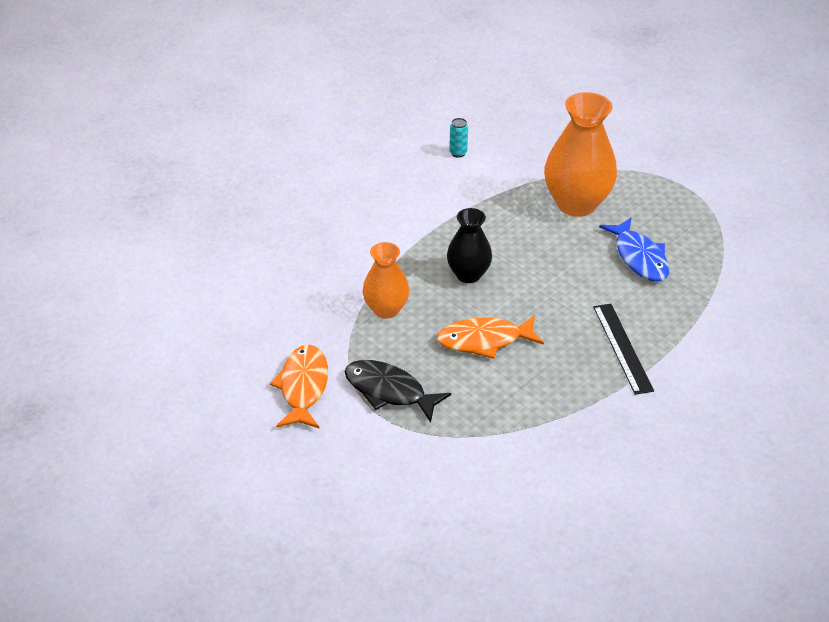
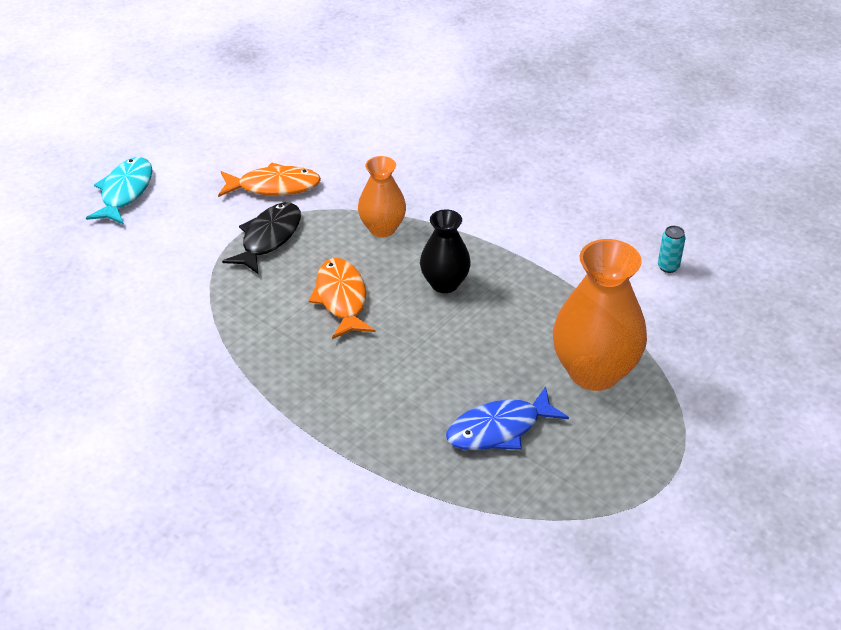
camera: 85 degrees right, 0 degrees up
(286, 518) = (125, 192): none -> turquoise fish
(622, 347) = (336, 408): black ruler -> none

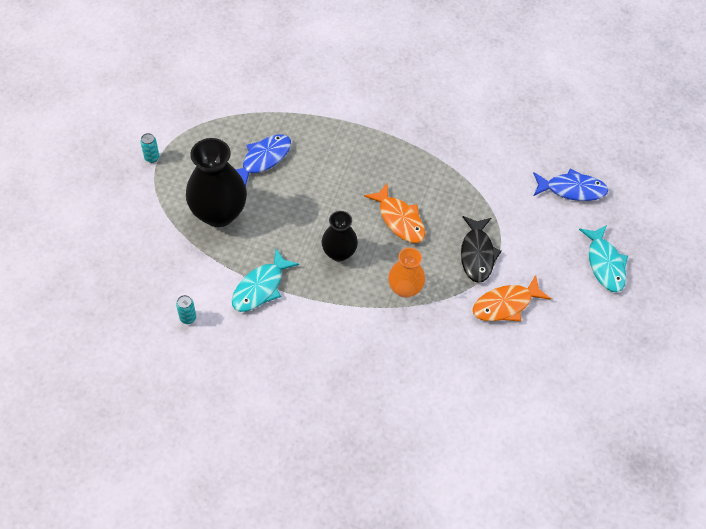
camera: 155 degrees right, 15 degrees up
(85, 272) = (572, 189): none -> blue fish
(564, 274) = (260, 287): none -> turquoise fish
(594, 372) = (219, 213): orange vase -> black vase
(682, 481) = (152, 158): none -> turquoise can

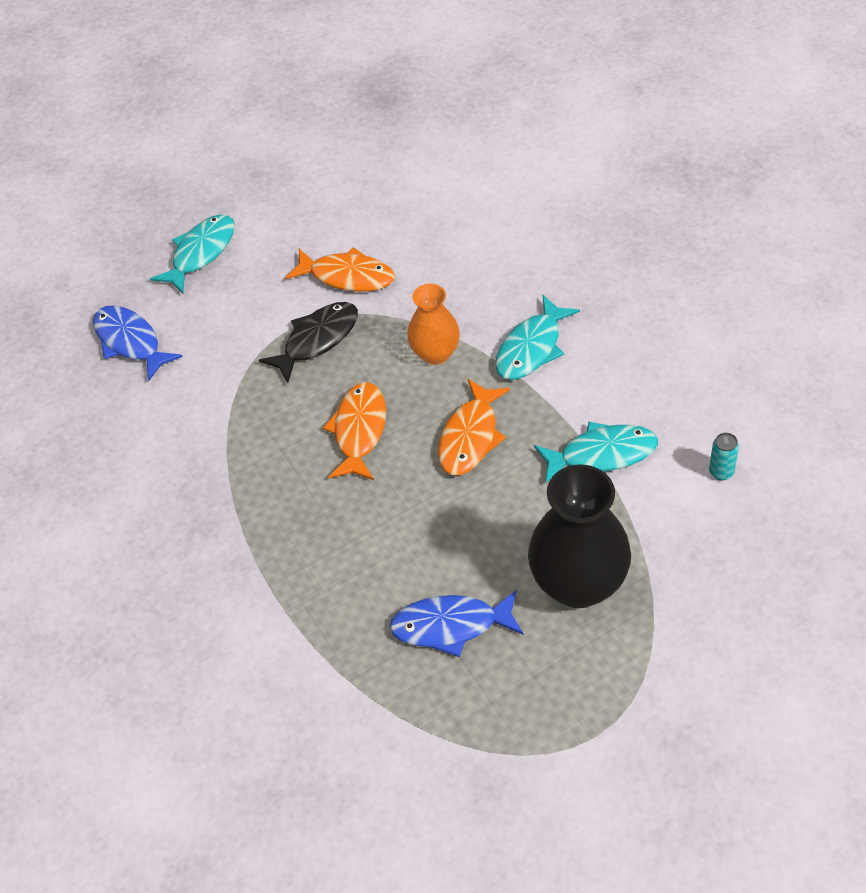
camera: 130 degrees left, 5 degrees down
(152, 158) = (611, 739): turquoise can -> none
(339, 253) = (470, 437): black vase -> orange fish
(354, 327) = (531, 348): none -> turquoise fish

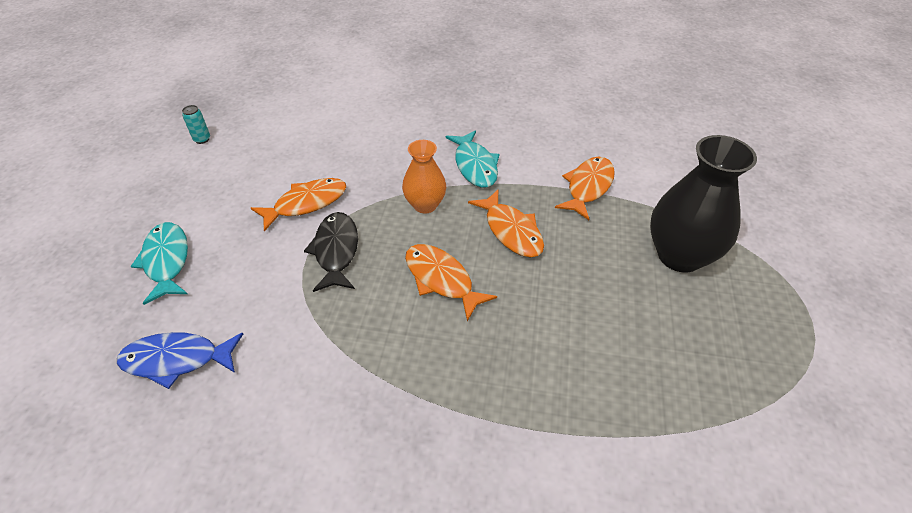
camera: 55 degrees left, 5 degrees down
(451, 626) = (662, 339): blue fish -> none
(602, 454) = (588, 187): turquoise fish -> orange fish
(721, 472) = (648, 154): turquoise can -> turquoise can (202, 139)

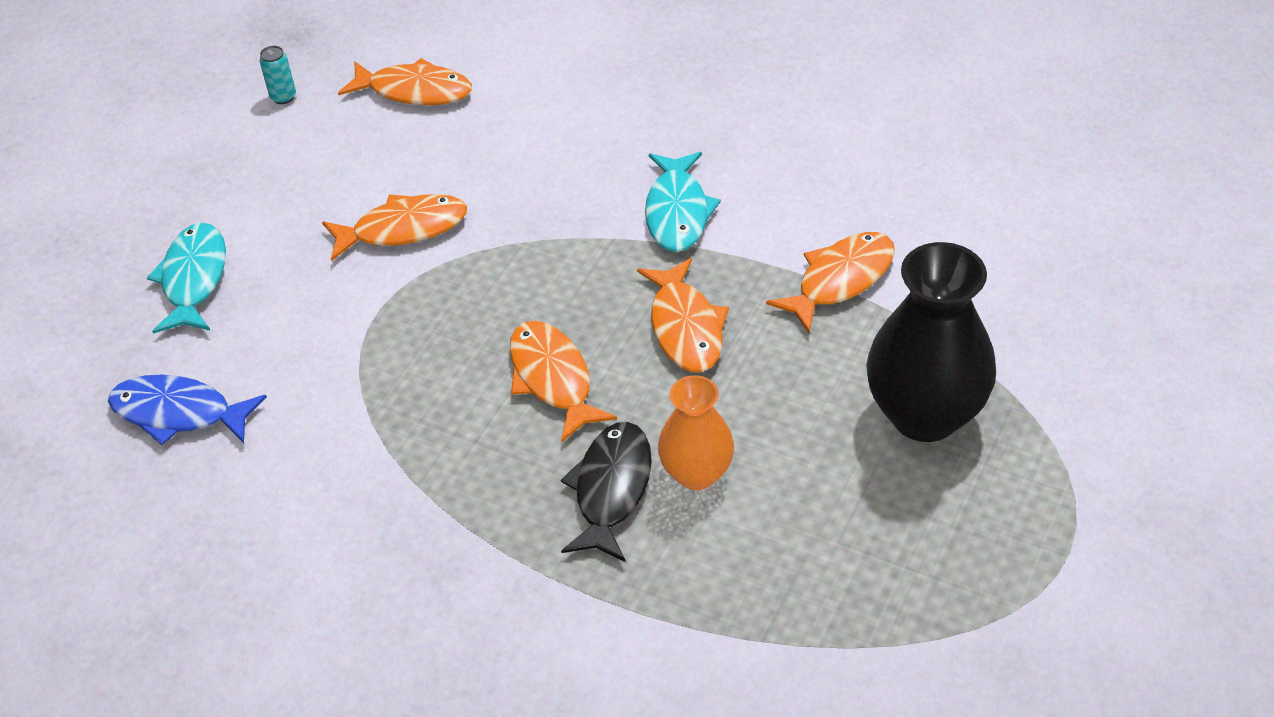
camera: 20 degrees right, 0 degrees up
(287, 124) = (414, 91): none -> orange fish
(336, 251) = (422, 308): black fish -> black fish (611, 489)
(425, 205) = (574, 263): orange vase -> orange vase (696, 473)

